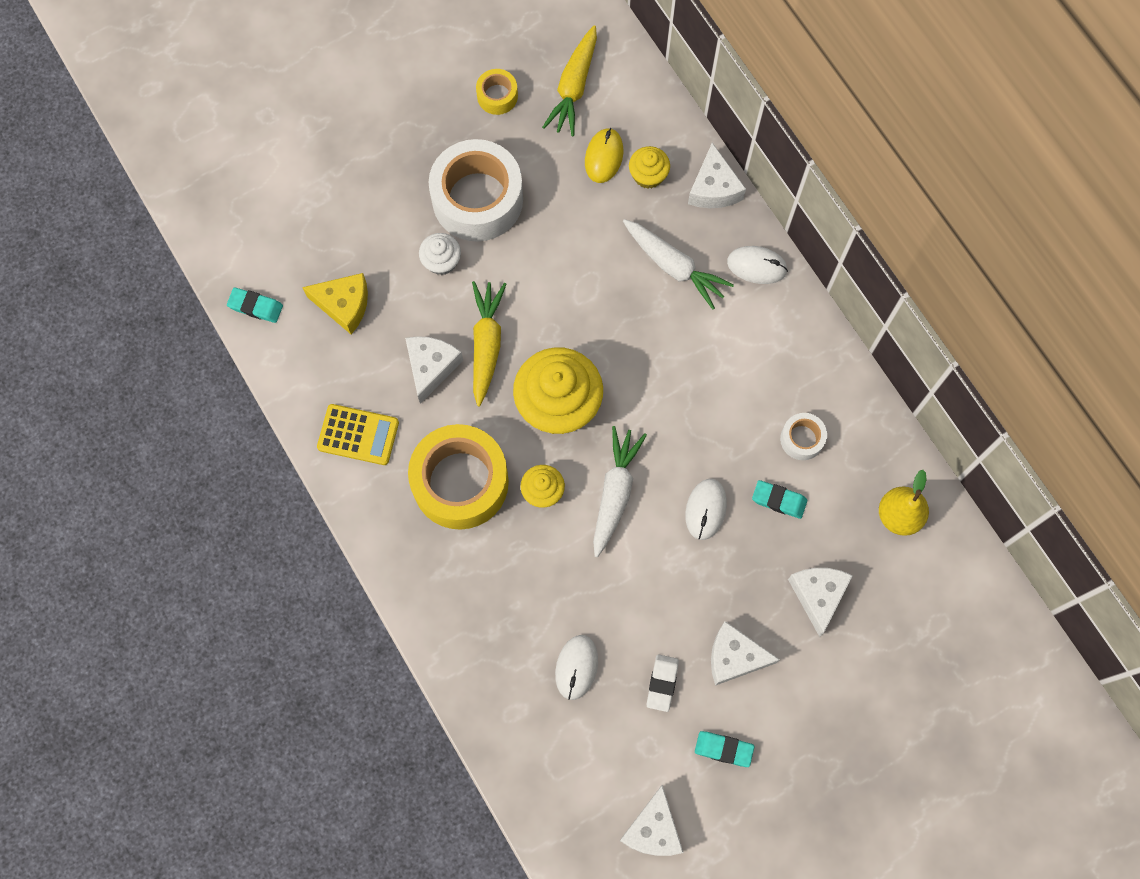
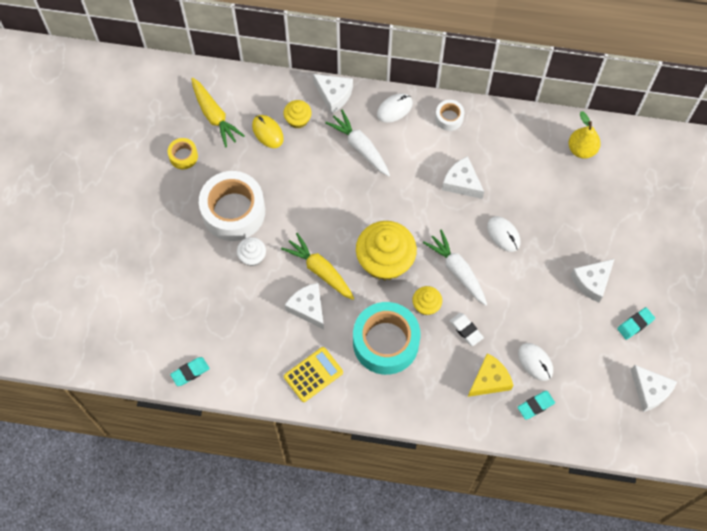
camera: 50 degrees left, 5 degrees down
(344, 305) = (232, 325): yellow cheese -> yellow cheese (489, 380)
(460, 482) = (385, 342): yellow tape -> turquoise tape
(662, 683) = (577, 327): white eraser -> white eraser (466, 330)
(674, 267) = (360, 147): white carrot -> white carrot turned 120 degrees counterclockwise
(779, 500) = (527, 197): turquoise eraser -> turquoise eraser (535, 406)
(802, 439) = (504, 161): white tape -> white tape (449, 118)
(818, 595) = (592, 218): white cheese -> white cheese (462, 183)

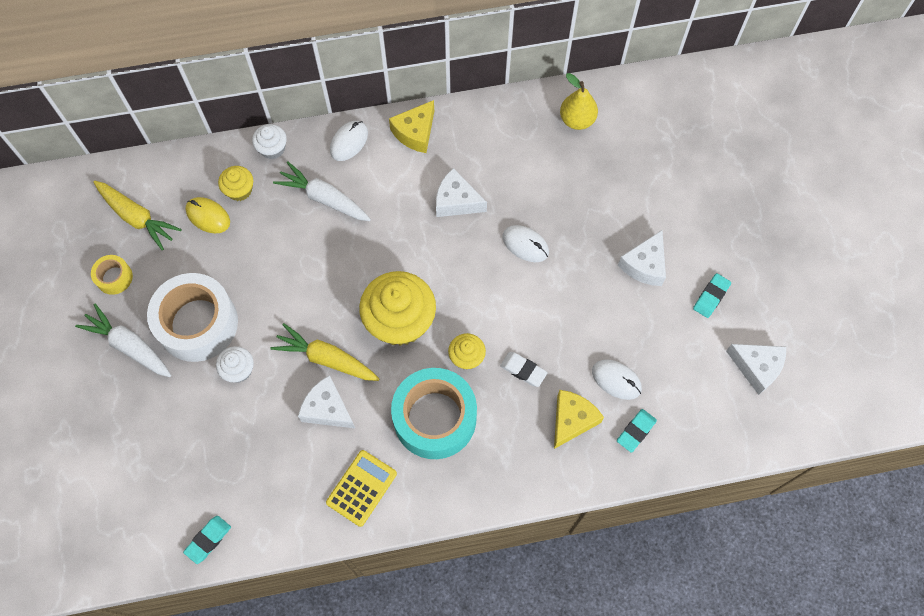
camera: 20 degrees left, 0 degrees up
(334, 95) = (272, 148): white cheese -> white cupcake
(449, 118) = (415, 132): white tape -> yellow cheese
(457, 270) = (487, 304): white carrot -> white carrot (129, 345)

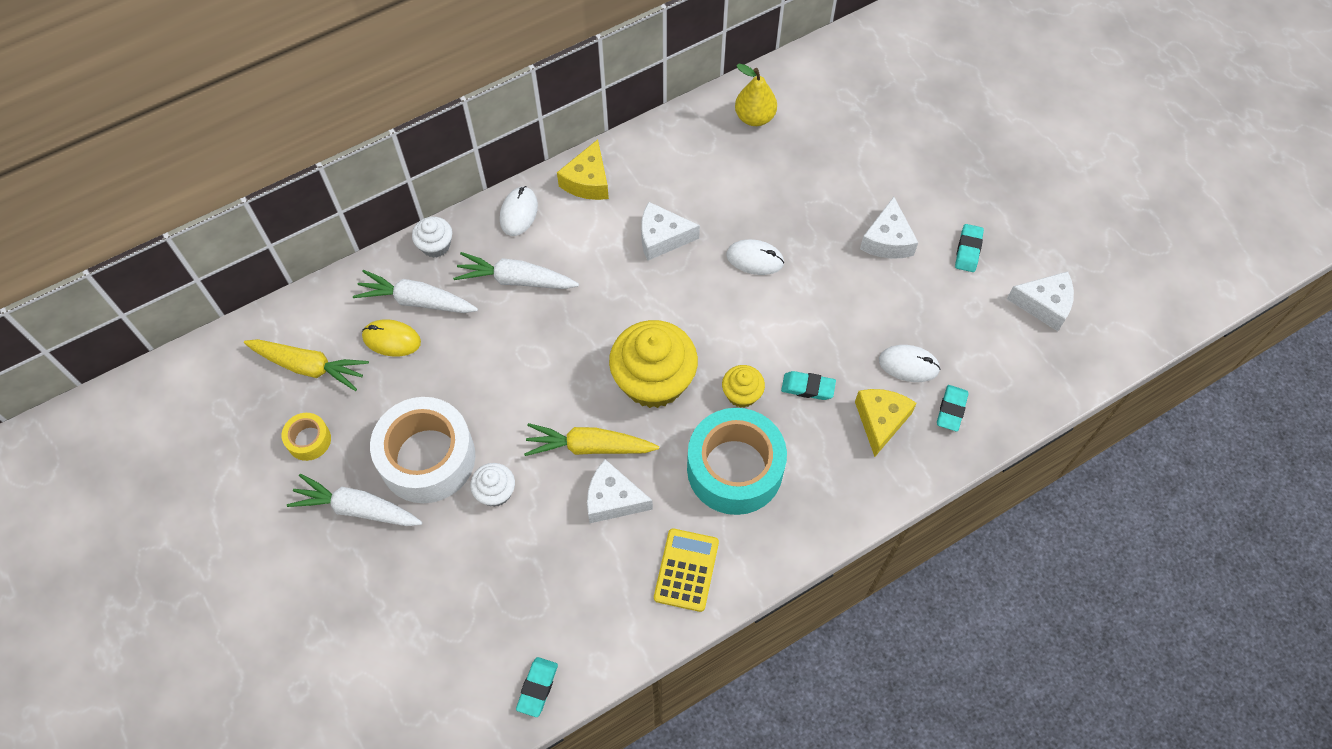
camera: 20 degrees left, 5 degrees down
(239, 190) = (416, 300): yellow cupcake -> white carrot
(523, 370) = (808, 387): white eraser -> turquoise eraser

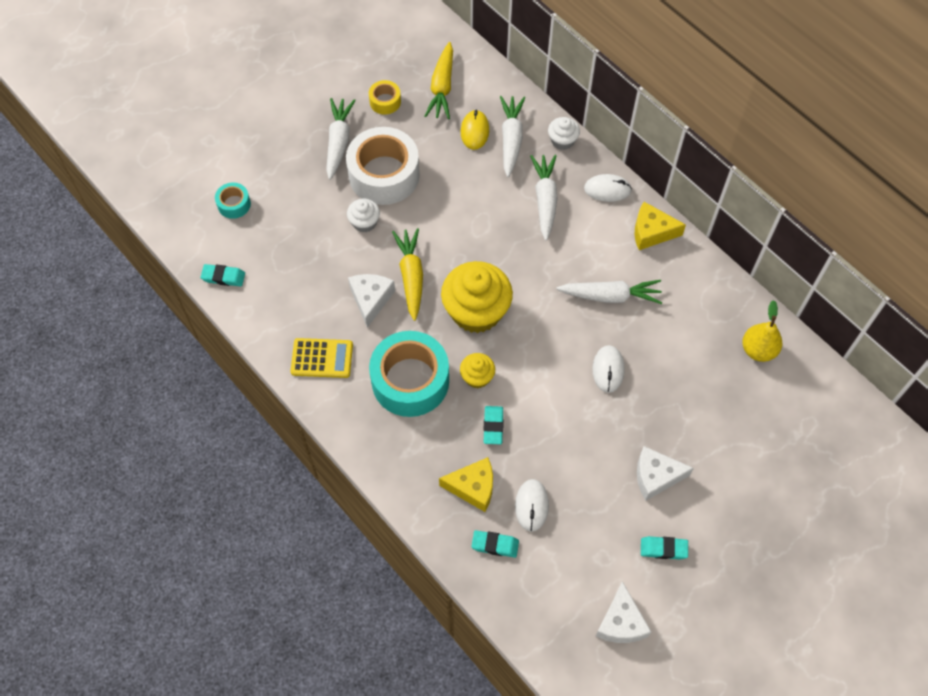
camera: 80 degrees right, 0 degrees up
(421, 662) = (234, 204): none -> turquoise tape
(662, 238) = (611, 296): white cheese -> white carrot

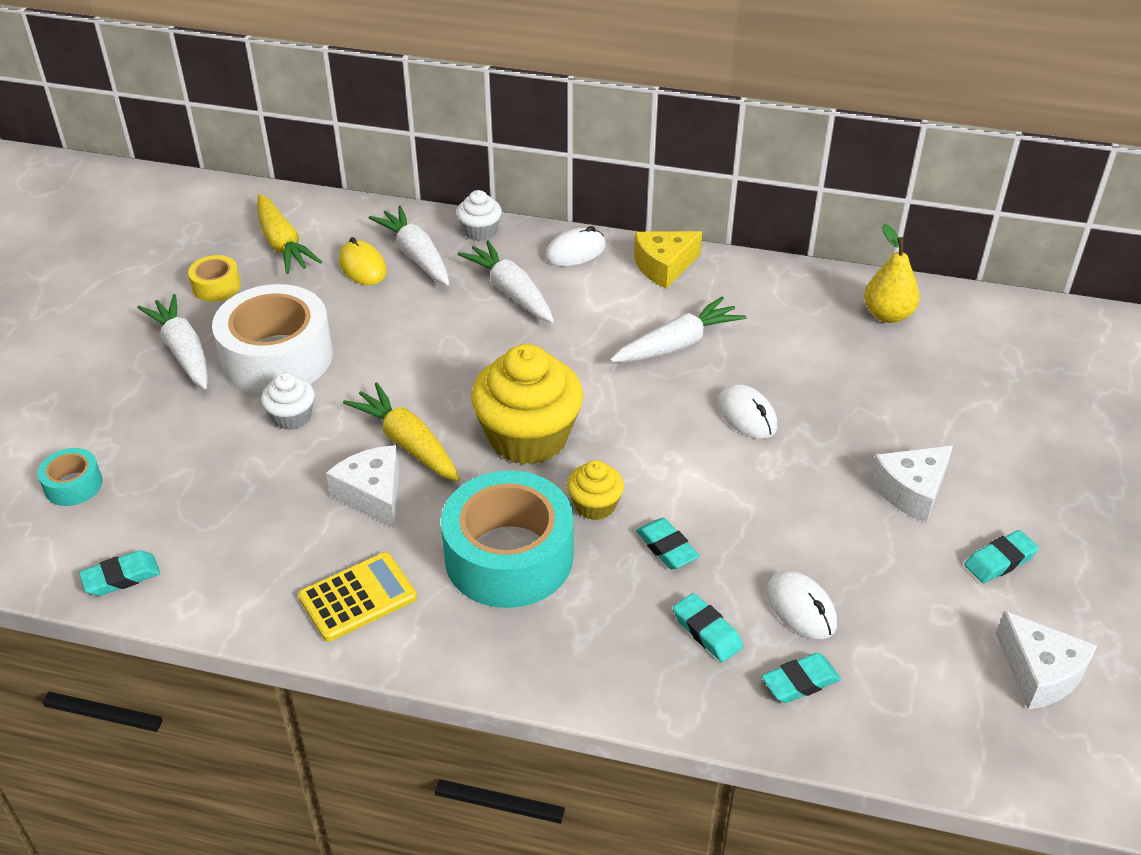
camera: 35 degrees left, 20 degrees down
(473, 487) = (707, 631): yellow cheese -> turquoise eraser

